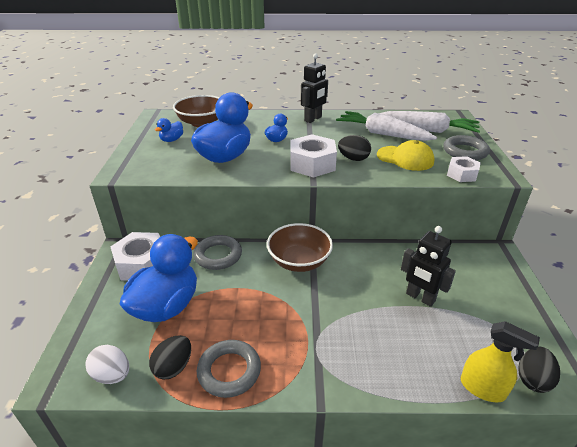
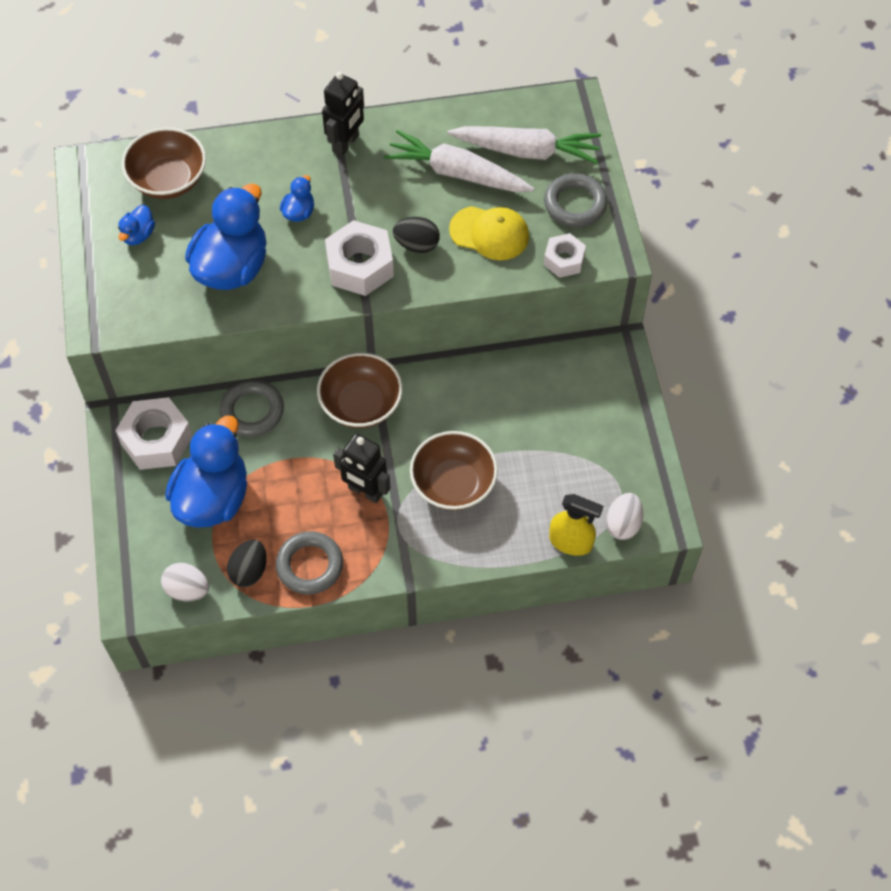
camera: 10 degrees left, 25 degrees up
(368, 323) = (453, 484): none -> brown bowl
(420, 297) = (514, 438): black robot -> black robot (365, 491)
(532, 379) = (623, 524): black egg -> white egg

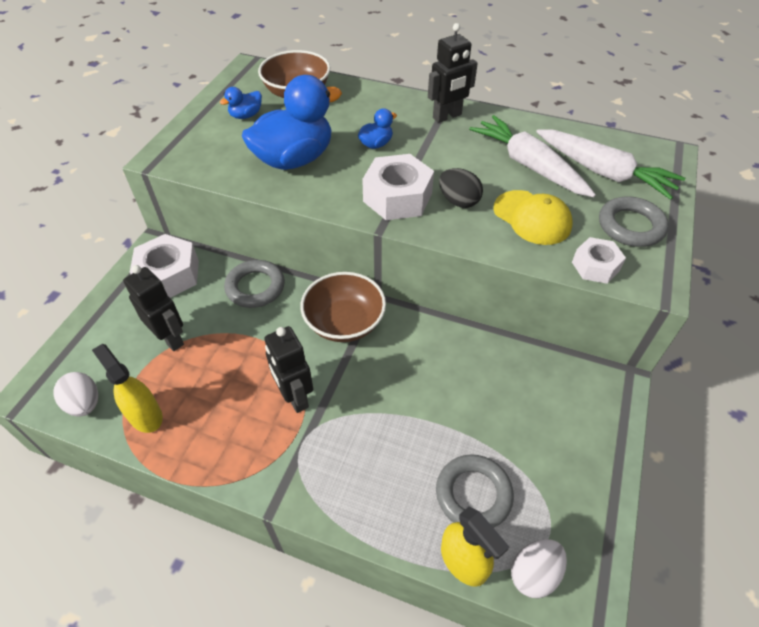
camera: 30 degrees right, 10 degrees down
(213, 498) = (170, 338): blue duck -> black robot
(249, 571) = (145, 415): black egg -> yellow spray bottle
(310, 565) = (197, 439): grey ring -> grey ring (473, 494)
(453, 484) = (379, 432): brown bowl -> none

